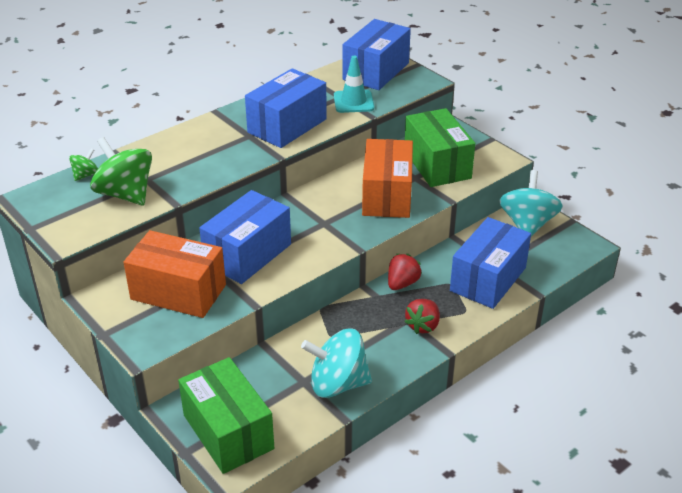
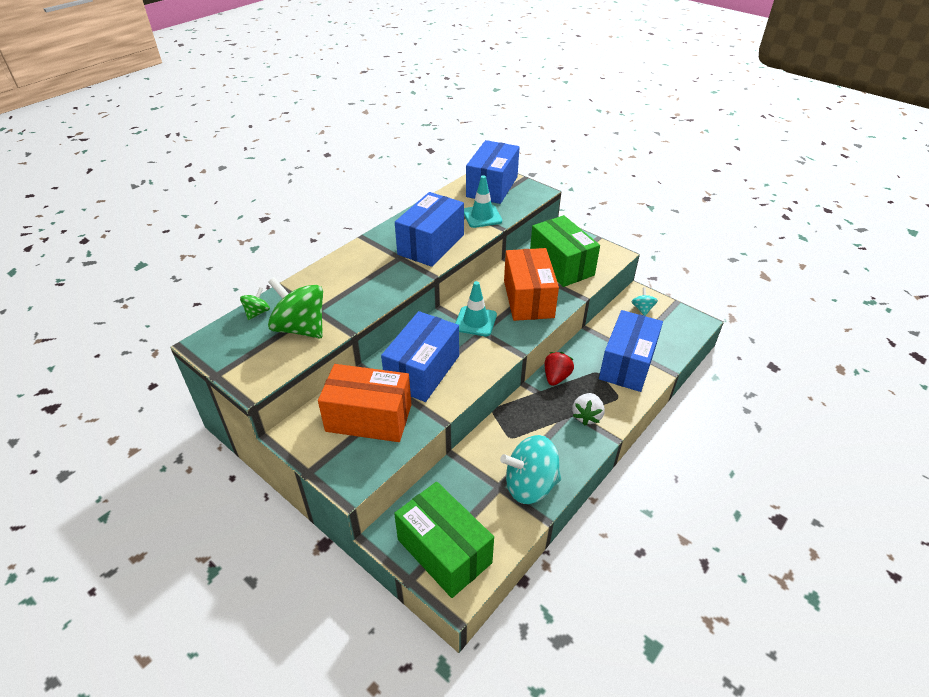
camera: 10 degrees left, 5 degrees up
(320, 212) = (475, 321): none -> turquoise traffic cone
(423, 326) = (587, 416): red strawberry -> white strawberry
(527, 224) = (642, 309): turquoise spinning top -> turquoise spinning top, size x0.48

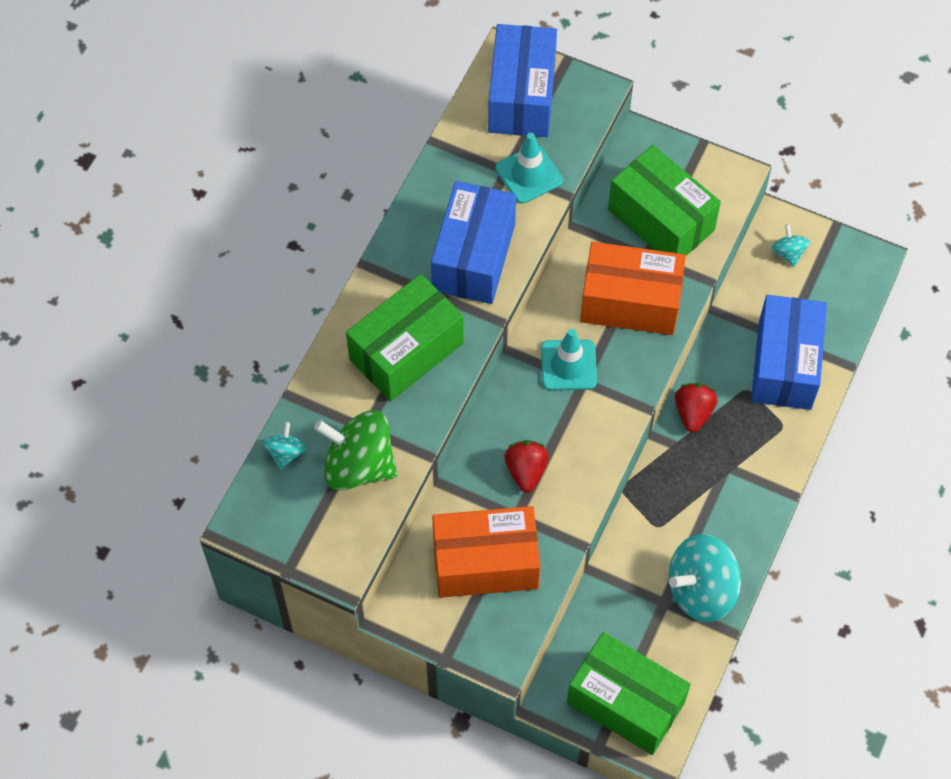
camera: 15 degrees left, 20 degrees up
(257, 312) = (285, 453): green spinning top -> turquoise spinning top
(365, 278) = (406, 351): none -> green box
(422, 371) = (526, 471): blue box -> red strawberry
(528, 299) = (630, 302): orange box -> orange box turned 60 degrees counterclockwise
(587, 416) = (748, 468): white strawberry -> none

